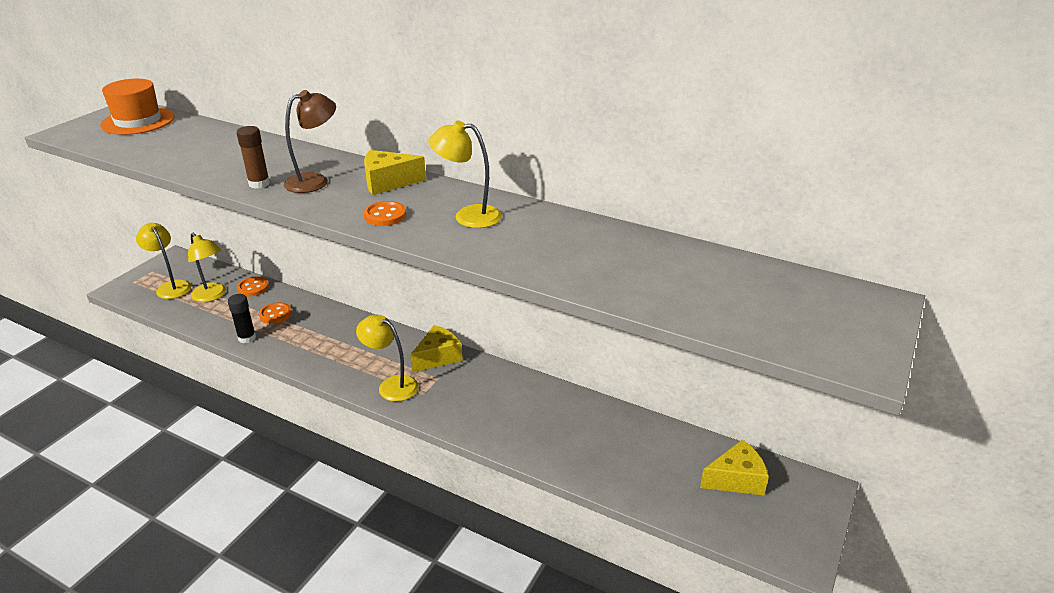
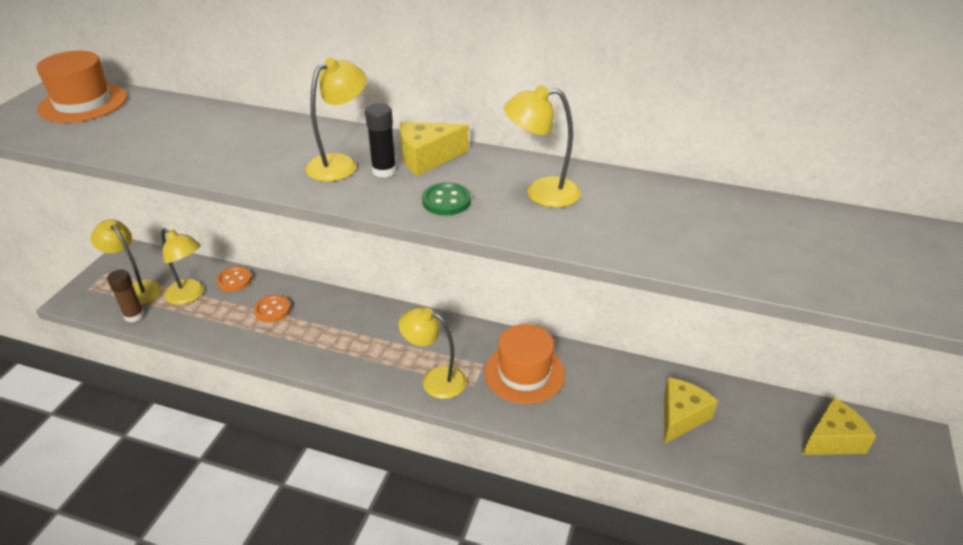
camera: 10 degrees left, 5 degrees up
(247, 338) = (250, 342): black glue stick -> black glue stick (384, 171)
(259, 184) = (275, 173): brown glue stick -> brown glue stick (134, 316)
(315, 181) = (340, 164): brown lamp -> yellow lamp
(385, 215) = (446, 201): orange button -> green button
(438, 357) = (473, 339): yellow cheese -> yellow cheese (681, 417)
(472, 389) = (524, 373): none -> orange hat

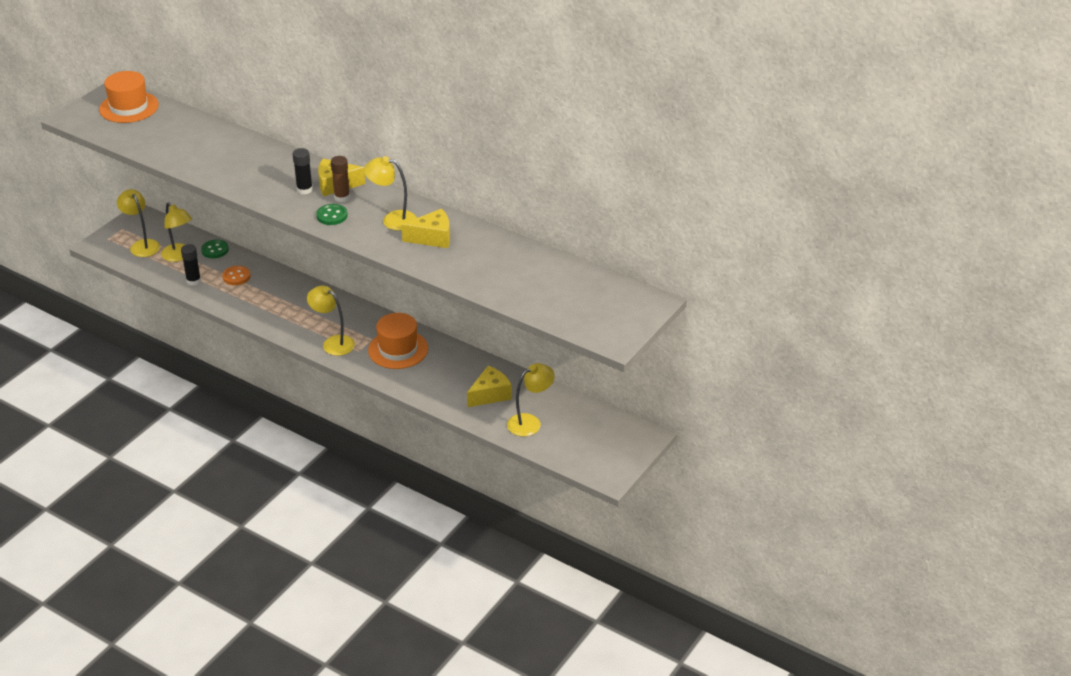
camera: 15 degrees right, 0 degrees up
(134, 316) = (137, 264): brown glue stick -> brown glue stick (342, 197)
(216, 325) = (193, 281): none -> black glue stick
(234, 280) = (215, 250): orange button -> green button
(340, 164) = (280, 180): yellow lamp -> yellow lamp (530, 422)
(832, 439) = (585, 426): yellow cheese -> yellow cheese (432, 238)

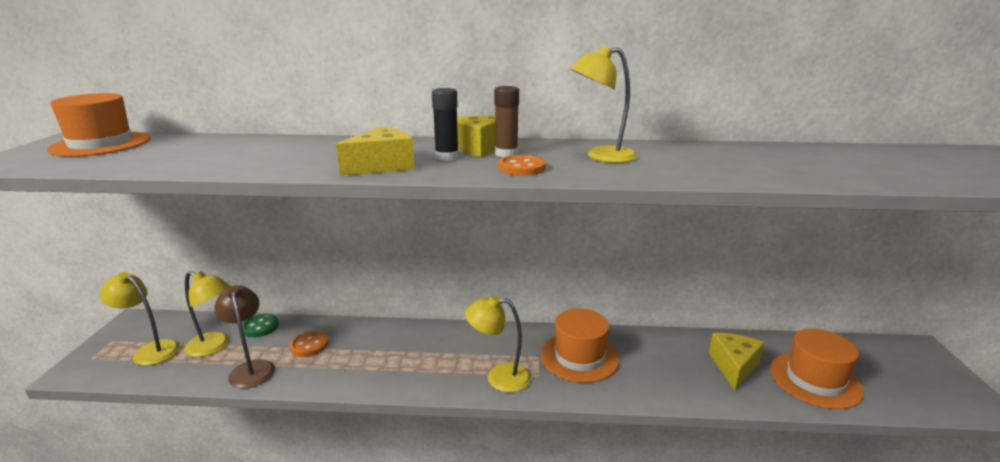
camera: 30 degrees left, 15 degrees down
(193, 281) = (251, 368): black glue stick -> brown lamp
(332, 216) = (521, 167): green button -> orange button
(432, 238) = (677, 159): yellow cheese -> yellow cheese (382, 166)
(530, 422) = (815, 380): yellow lamp -> orange hat

